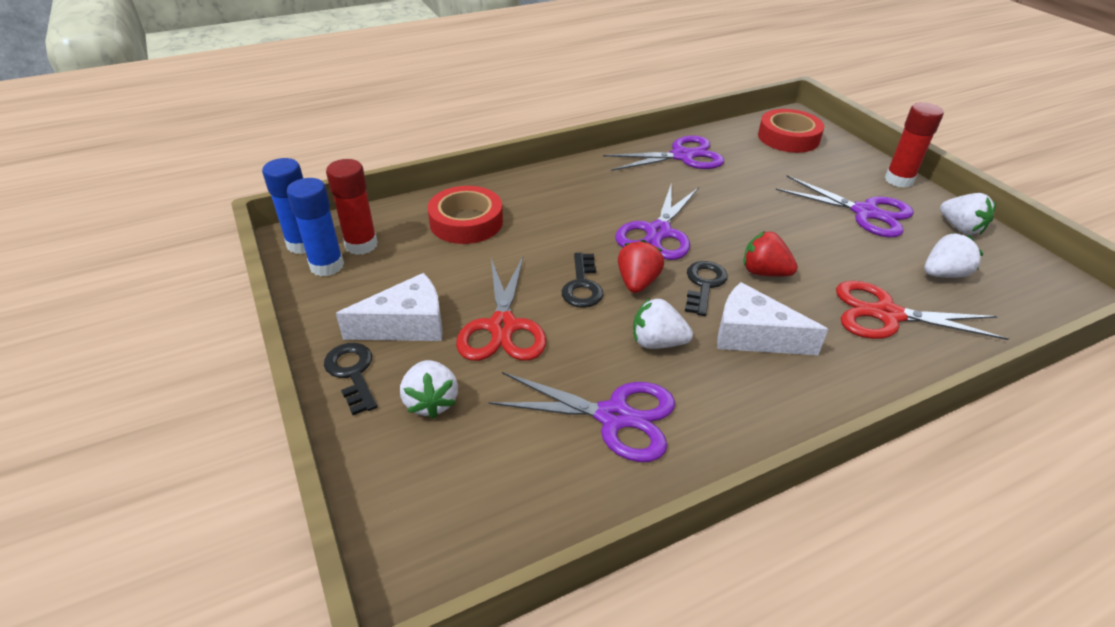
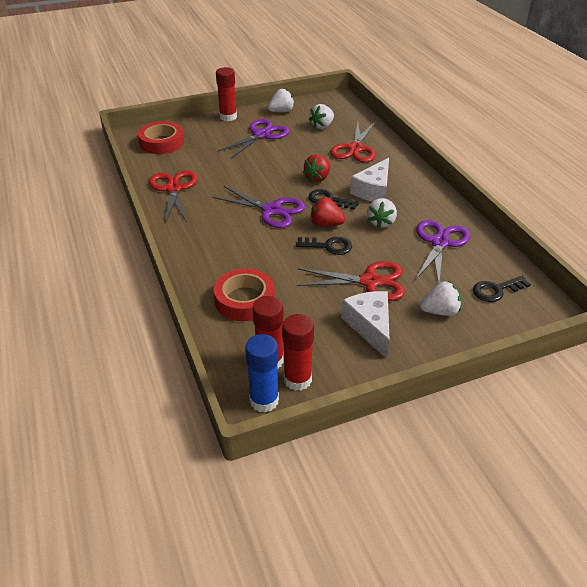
camera: 85 degrees left, 0 degrees up
(327, 266) = (297, 379): blue glue stick -> red glue stick
(352, 373) = (420, 350): black key -> black key (496, 290)
(682, 156) = (173, 189): purple scissors -> red scissors
(943, 274) = (322, 126): white strawberry -> white strawberry turned 120 degrees counterclockwise

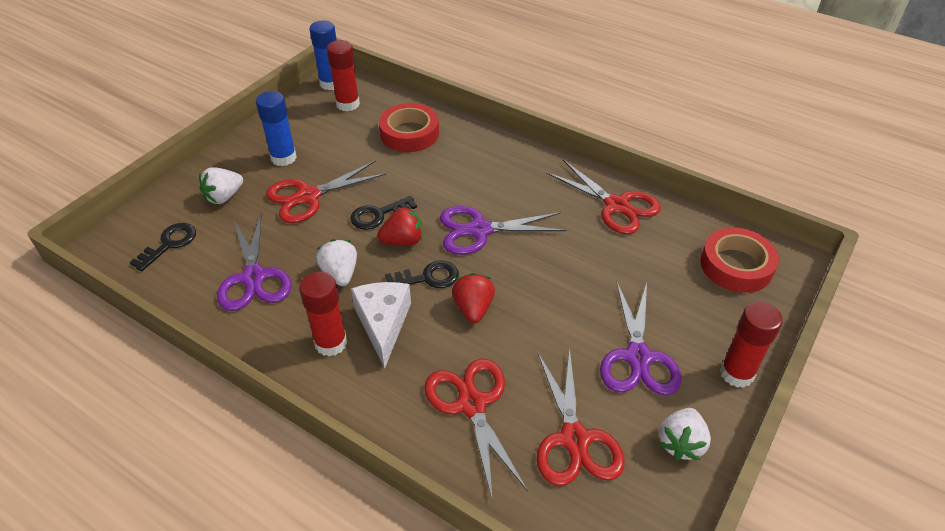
camera: 145 degrees right, 5 degrees up
(297, 379) = (317, 102): red glue stick -> red glue stick (331, 343)
(322, 126) = (574, 439): white strawberry -> red scissors
(370, 326) = (283, 158): white cheese -> blue glue stick

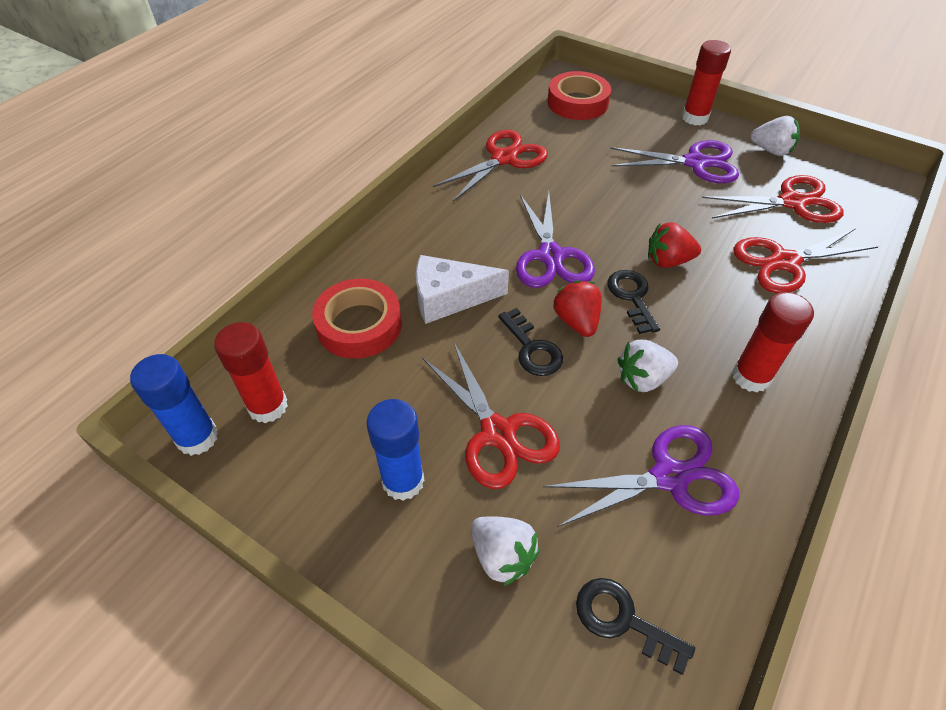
camera: 90 degrees left, 5 degrees up
(383, 324) = (709, 332): white cheese -> white cheese (449, 298)

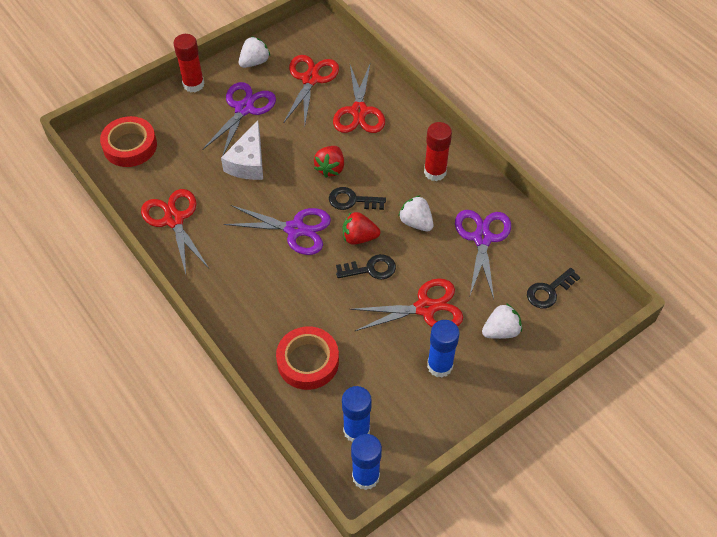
camera: 70 degrees left, 5 degrees up
(268, 406) = (356, 430): red glue stick -> blue glue stick
(449, 298) = (307, 301): white cheese -> white cheese (248, 162)
(642, 379) = (416, 222): white strawberry -> white strawberry turned 135 degrees clockwise

